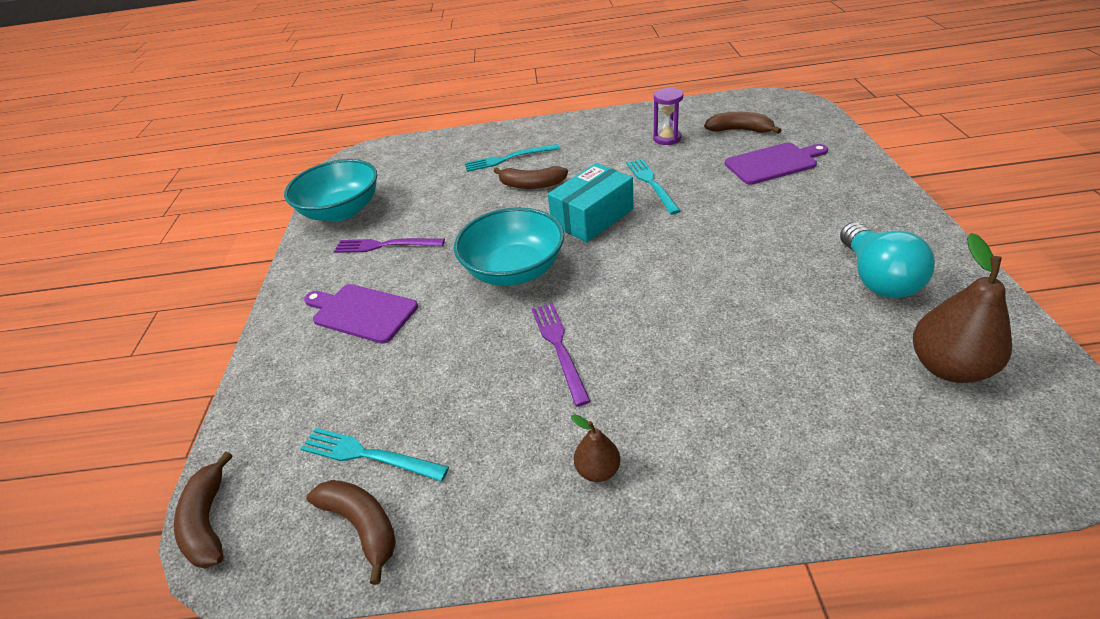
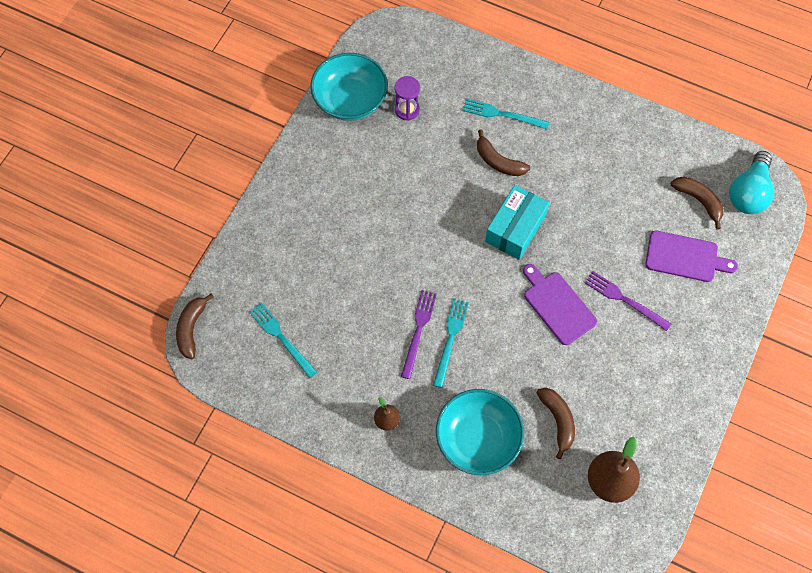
camera: 25 degrees right, 25 degrees up
(361, 312) = (320, 223): purple cutting board -> purple cutting board (557, 305)
(362, 525) = (262, 377): brown banana -> brown banana (558, 420)
(385, 245) = (363, 164): purple fork -> purple fork (624, 300)
(514, 270) = (432, 247): turquoise bowl -> turquoise bowl (477, 439)
(592, 217) = (515, 228): turquoise box -> turquoise box turned 45 degrees counterclockwise
(651, 184) = (581, 220): turquoise fork -> turquoise fork (450, 339)
(667, 138) = (637, 172): purple hourglass -> purple hourglass (407, 110)
(877, 278) = (639, 403): turquoise light bulb -> turquoise light bulb (748, 193)

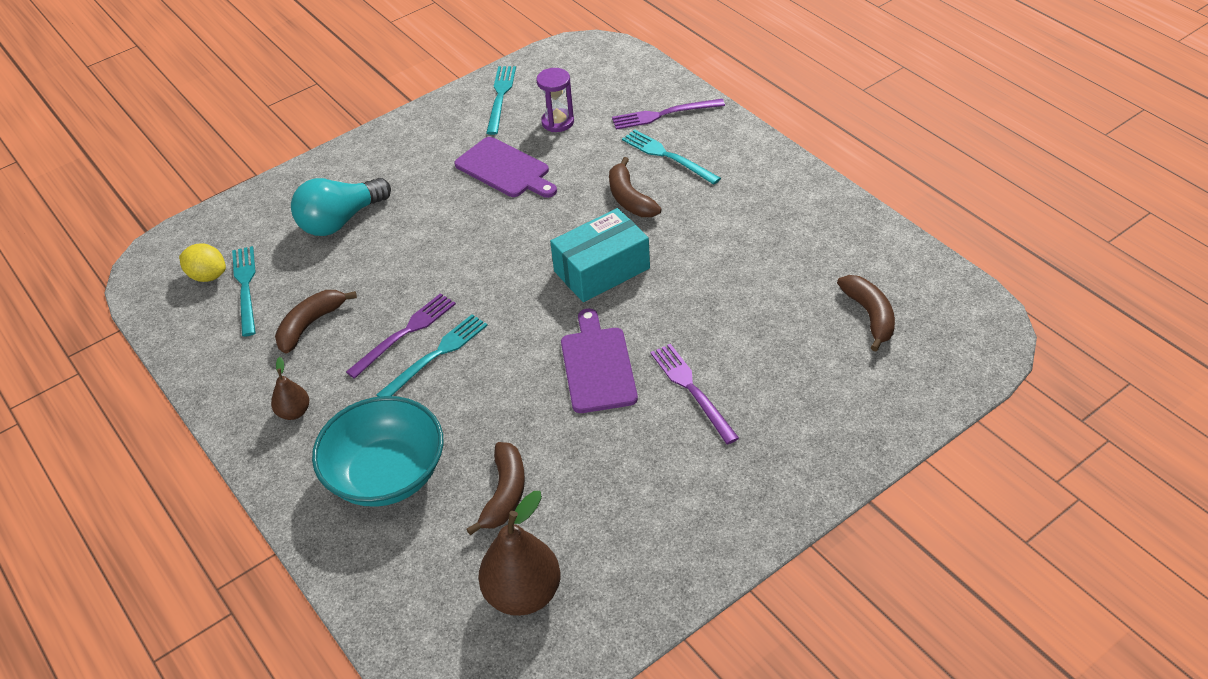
camera: 30 degrees right, 20 degrees down
(191, 328) = (161, 247): brown banana -> brown banana (310, 325)
(246, 339) = (208, 276): none -> yellow lemon
(350, 100) = (500, 97): turquoise bowl -> turquoise fork
(477, 76) = (664, 114): none -> purple fork
(685, 257) = (809, 370): purple cutting board -> purple cutting board (505, 169)
(748, 193) = (949, 328): turquoise light bulb -> turquoise light bulb (340, 221)

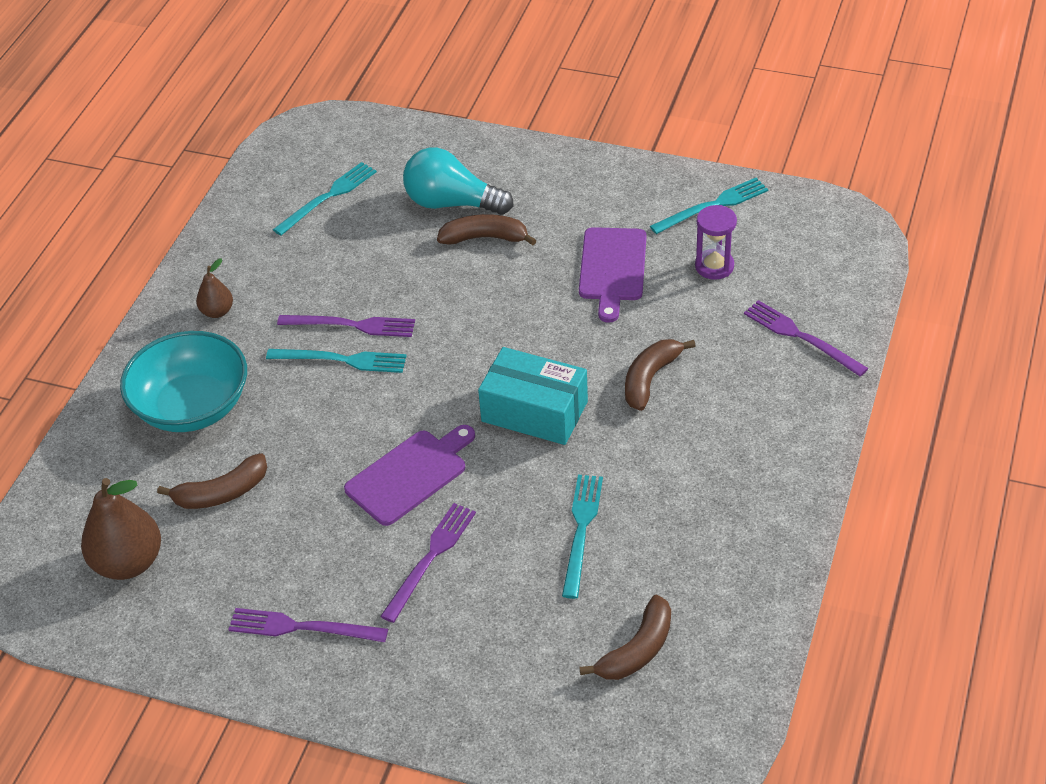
camera: 55 degrees right, 0 degrees up
(208, 276) = (323, 167): yellow lemon -> none
(310, 325) = (316, 261): brown banana -> brown banana (485, 238)
(667, 156) = (738, 374): turquoise fork -> turquoise fork (581, 530)
(696, 499) = (302, 627): none -> purple fork

